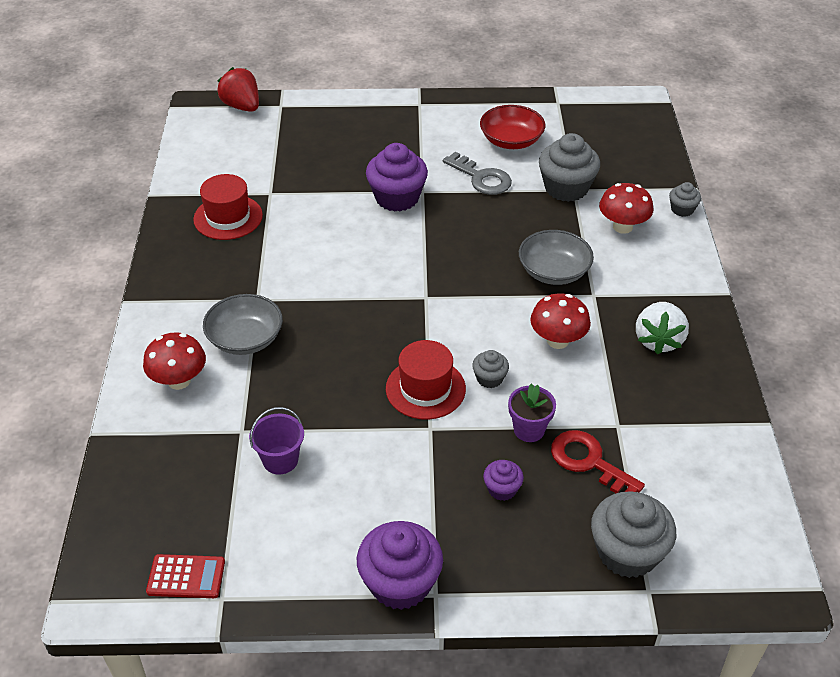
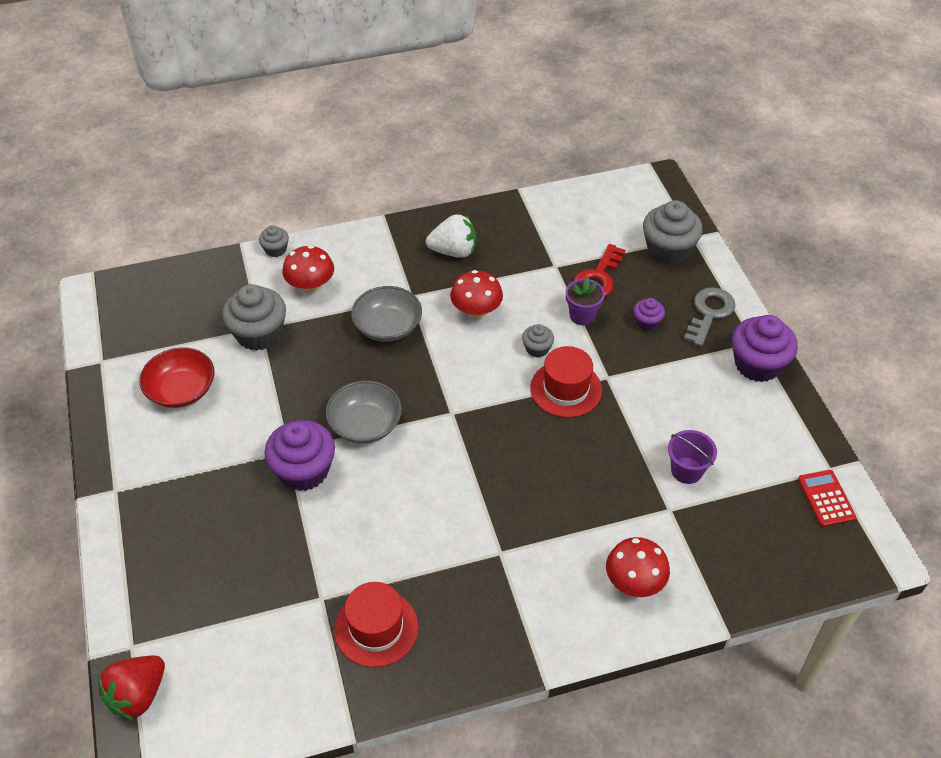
camera: 105 degrees left, 5 degrees up
(245, 339) = (558, 544): grey bowl -> grey bowl (365, 424)
(481, 178) = (254, 404): grey key -> grey key (709, 313)

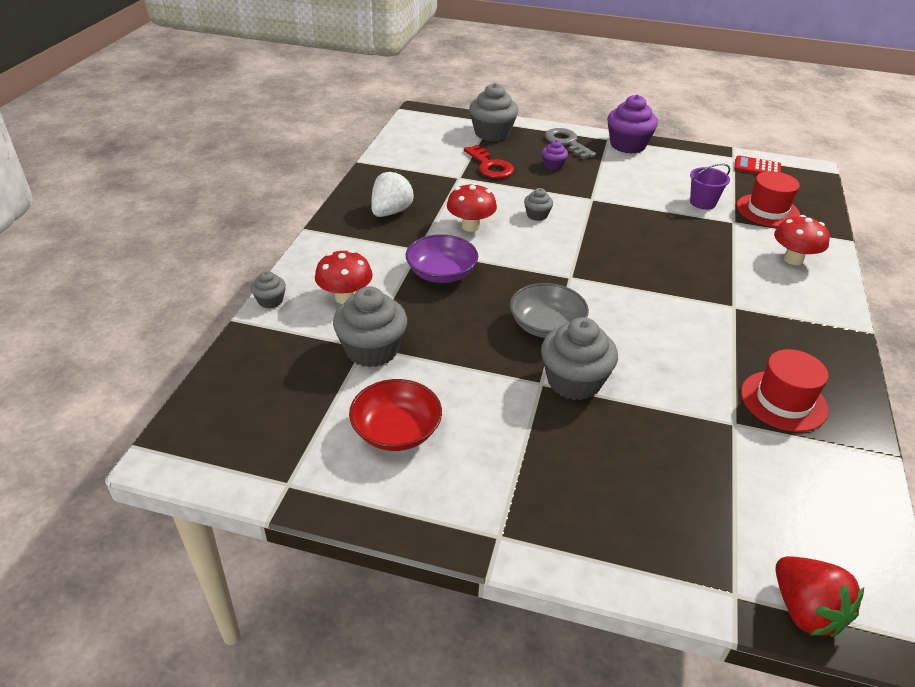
camera: 60 degrees left, 10 degrees down
(304, 470) = (574, 381): purple cupcake -> grey cupcake
(388, 326) = (441, 273): grey bowl -> purple bowl
(566, 389) = (589, 218): red hat -> red hat (767, 210)
(582, 316) = (521, 186): purple flower pot -> none

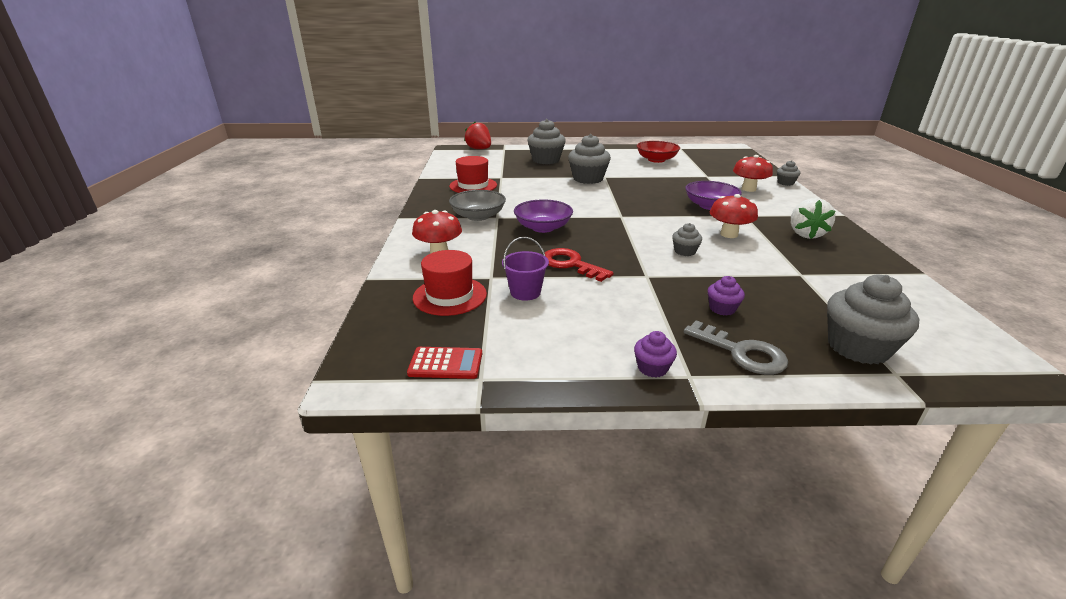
camera: 165 degrees right, 10 degrees down
(372, 350) = (701, 175): grey cupcake -> grey cupcake (546, 160)
(490, 166) = (789, 293): red key -> red key (570, 264)
(546, 326) = (618, 193): grey bowl -> grey bowl (478, 216)
(627, 145) = (652, 368): purple cupcake -> purple cupcake, size x0.51
(675, 275) = (543, 227): none -> purple bowl

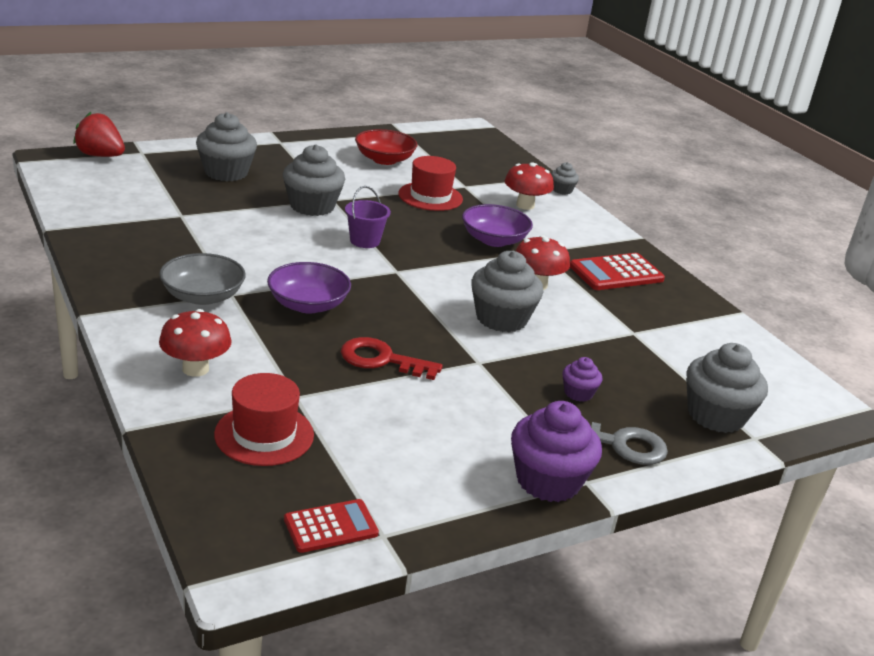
camera: 30 degrees left, 0 degrees up
(473, 186) = (150, 237): red hat -> red hat (430, 196)
(525, 292) = (354, 412): purple bucket -> purple bucket (365, 241)
(652, 368) = (548, 481): purple cupcake -> purple cupcake, size x1.98
(684, 251) = (501, 318): grey cupcake -> grey cupcake, size x1.98
(806, 234) = (616, 273): white strawberry -> red calculator

